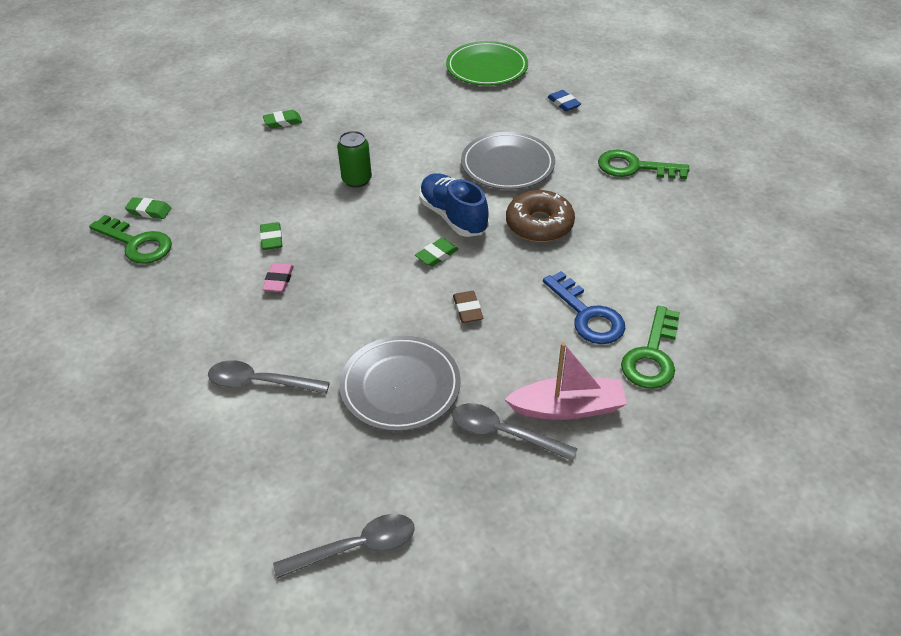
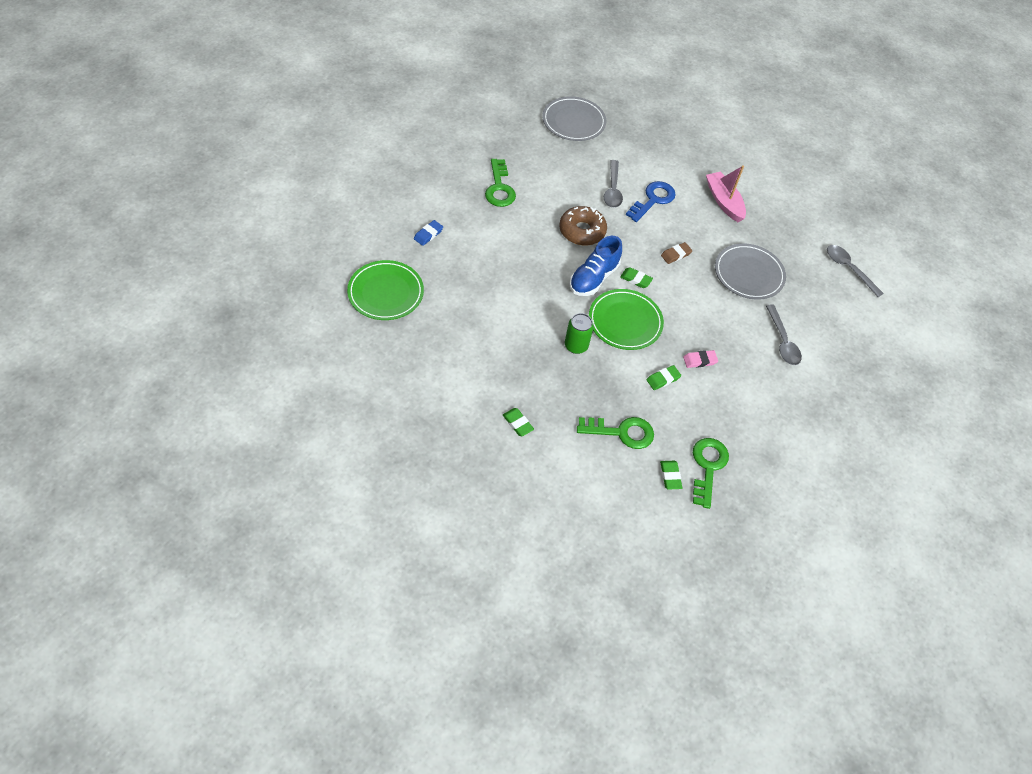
camera: 115 degrees left, 10 degrees up
(372, 228) = (625, 322): none -> green plate
(504, 433) = (754, 224): grey spoon -> grey spoon (612, 190)
(507, 165) = (522, 257): grey plate -> grey plate (573, 122)
(652, 355) = (670, 171): green key -> green key (621, 432)

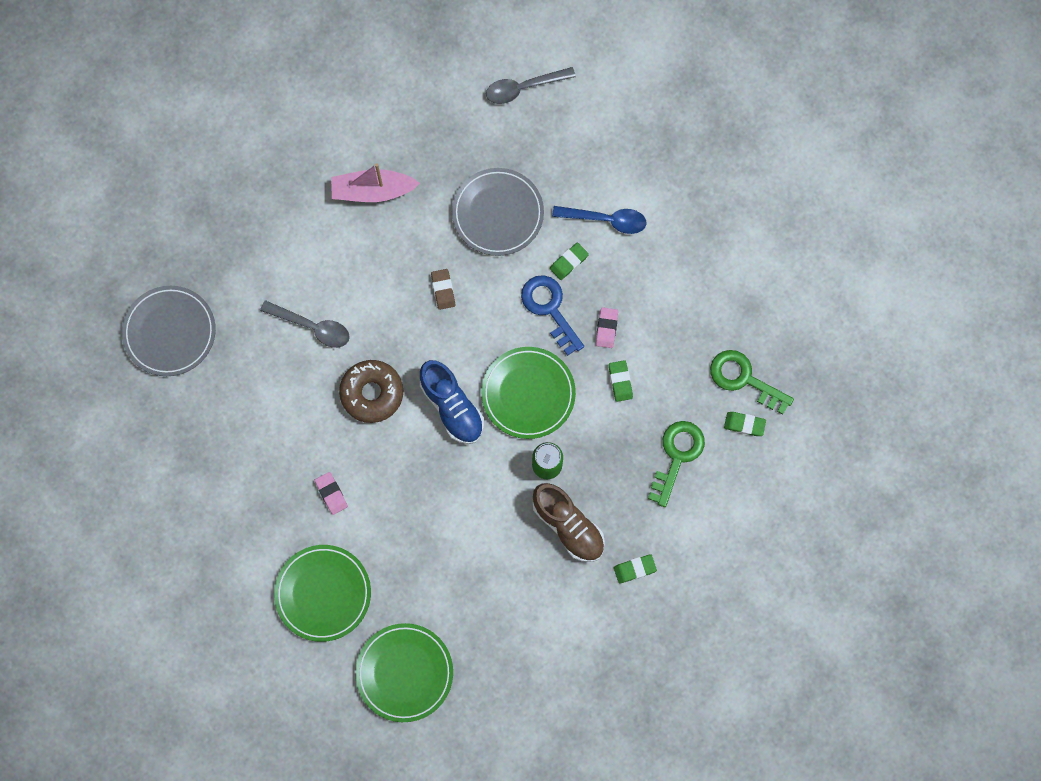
camera: 65 degrees left, 20 degrees up
(428, 234) = (323, 593): blue eraser -> green plate
(499, 188) = (267, 475): green key -> none
(501, 224) = (331, 493): none -> pink eraser
(534, 370) = (568, 526): none -> brown shoe
(635, 279) = (468, 355): green eraser -> green eraser (569, 262)
(653, 200) = (344, 281): blue key -> blue key (550, 309)
(782, 341) = (606, 220): grey spoon -> blue spoon

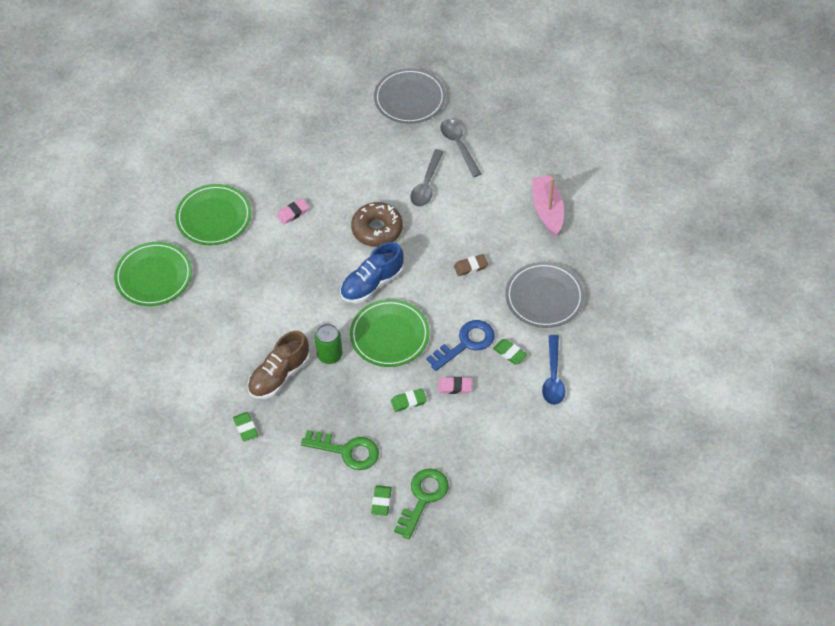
camera: 85 degrees right, 20 degrees down
(524, 88) = (662, 304): grey spoon -> grey spoon (458, 146)

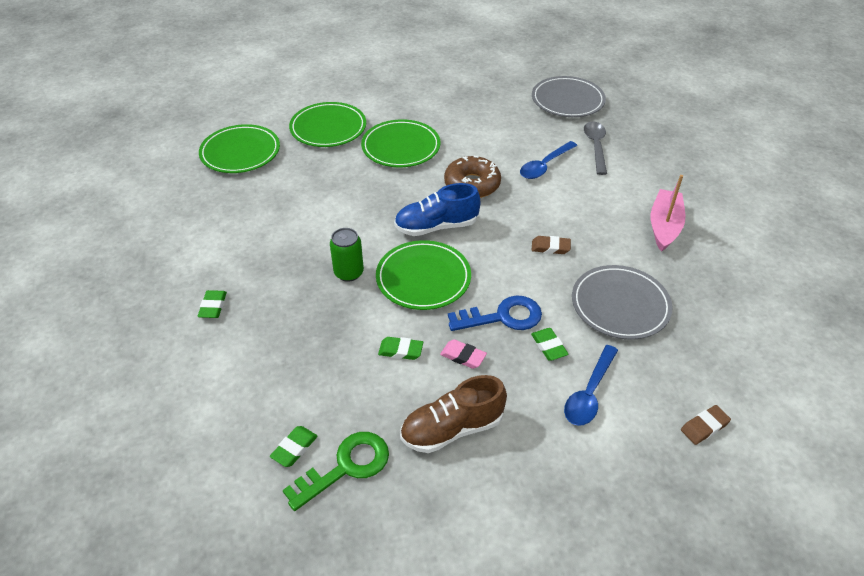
camera: 25 degrees right, 10 degrees down
(279, 375) = (285, 272): brown shoe -> brown shoe (452, 429)
(293, 213) = (401, 147): pink eraser -> green plate
(347, 451) = (297, 373): green key -> none
(426, 184) = (545, 165): grey spoon -> blue spoon
(635, 369) = (704, 427): none -> brown eraser

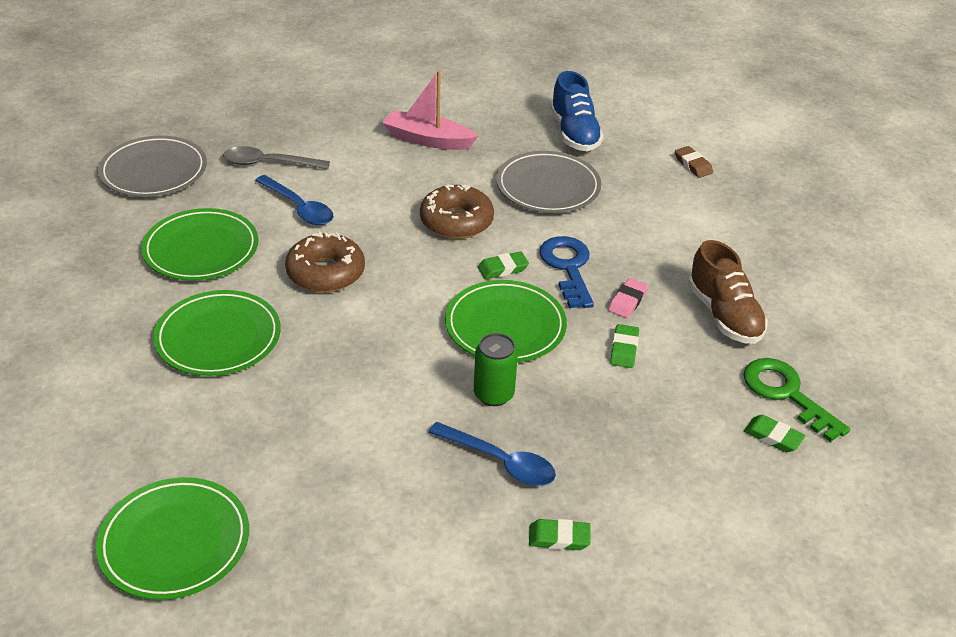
camera: 90 degrees left, 5 degrees down
(328, 128) = (136, 423): green plate -> green plate (201, 249)
(436, 226) = (409, 310): blue shoe -> blue shoe (574, 133)
(549, 346) = (608, 240): green eraser -> green eraser (503, 268)
(550, 247) = (456, 221): brown eraser -> brown donut
(589, 393) = (665, 222): blue spoon -> blue spoon (500, 462)

